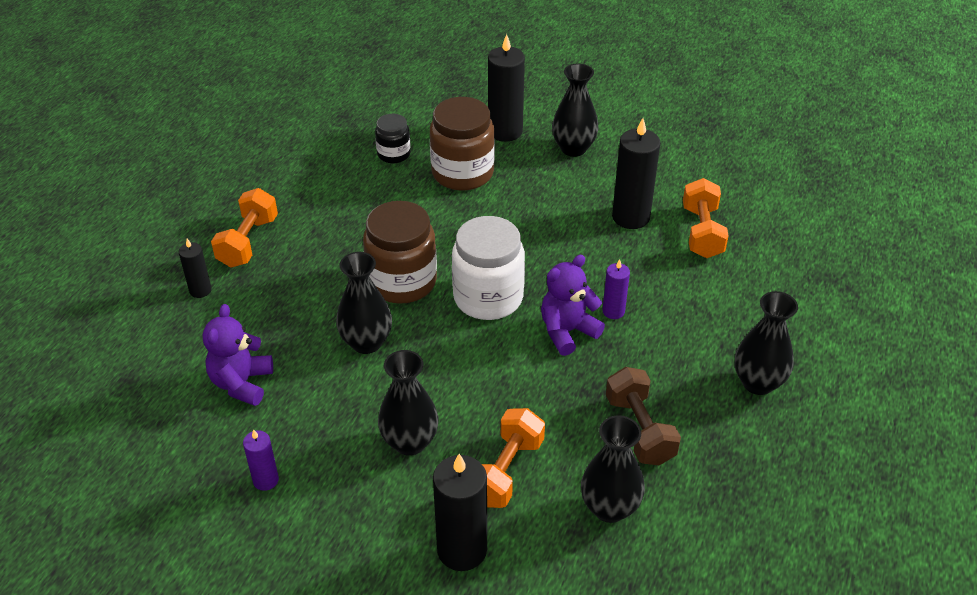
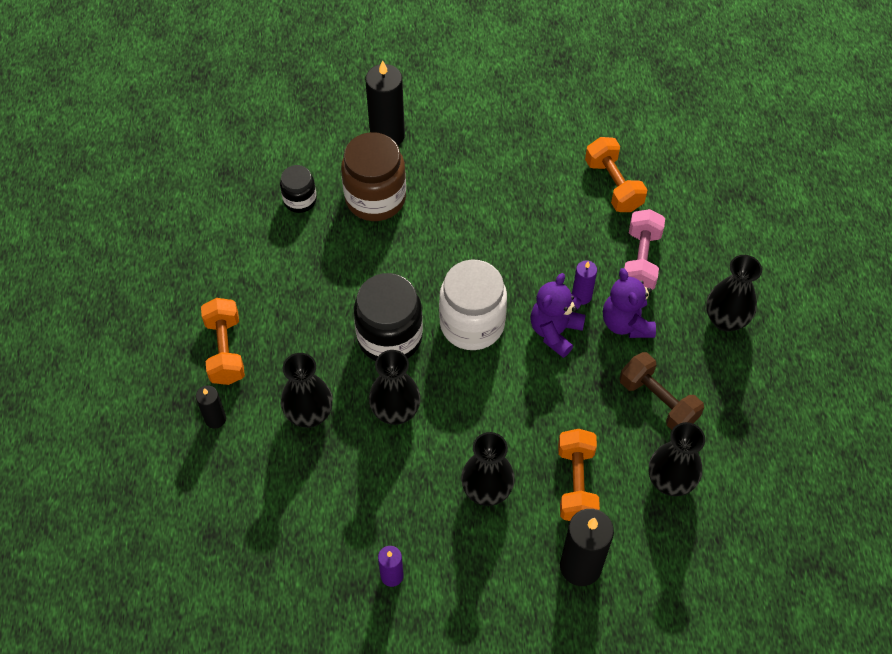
camera: 25 degrees left, 15 degrees up
(242, 383) = (314, 496): purple teddy bear -> purple teddy bear (626, 323)
(402, 282) = (390, 337): brown jar -> black jar
(573, 148) = (459, 133): black vase -> black vase (309, 414)
(630, 217) = (547, 191): black candle -> none
(694, 302) = (641, 260): none -> pink dumbbell

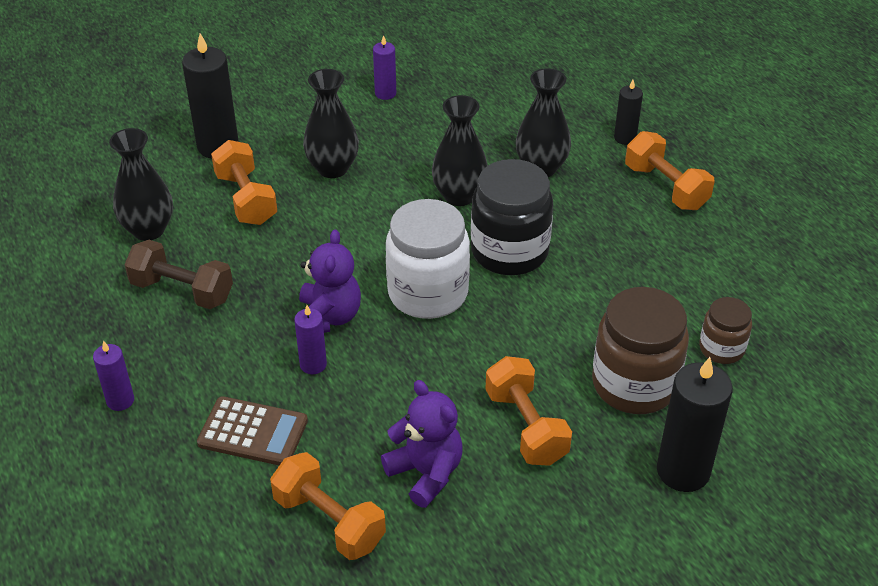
camera: 155 degrees right, 15 degrees down
(300, 200) = (721, 348): black jar -> brown jar
(463, 197) = (526, 427): none -> orange dumbbell
(626, 323) = (246, 354): purple teddy bear -> purple teddy bear (426, 473)
(641, 260) = (253, 432): pink dumbbell -> brown calculator
(725, 319) = (120, 400): black vase -> purple candle

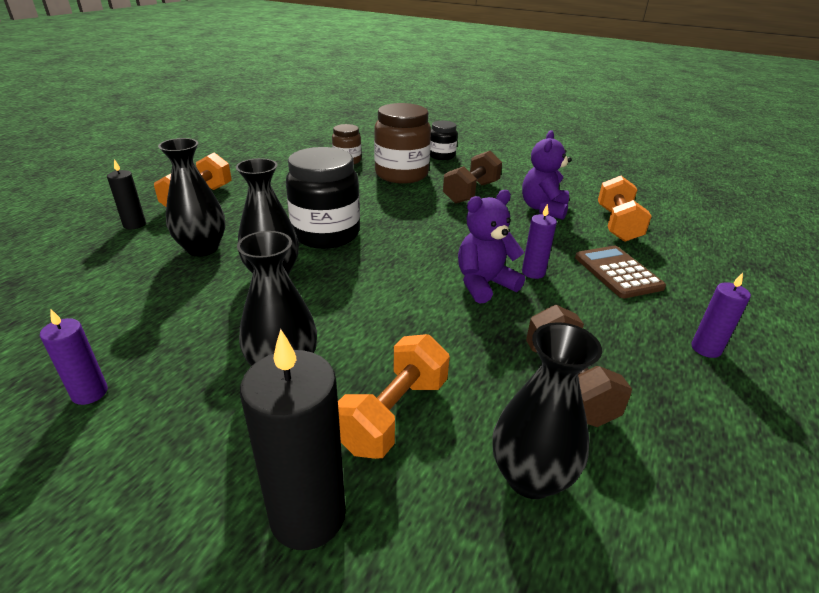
camera: 125 degrees left, 10 degrees down
(428, 293) = (406, 252): white jar -> none
(526, 427) = (471, 192): orange dumbbell -> brown dumbbell
(683, 471) = (442, 156): black candle -> black jar

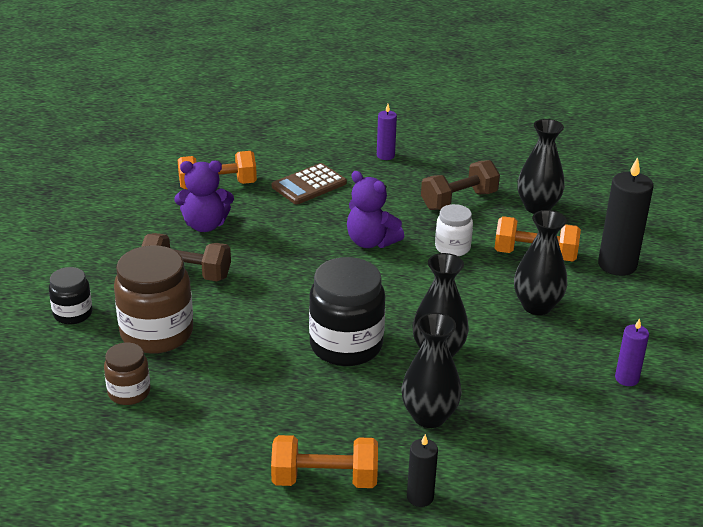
camera: 110 degrees left, 0 degrees up
(447, 339) = (452, 248): none -> white jar
(533, 272) = (336, 221): purple candle -> none

